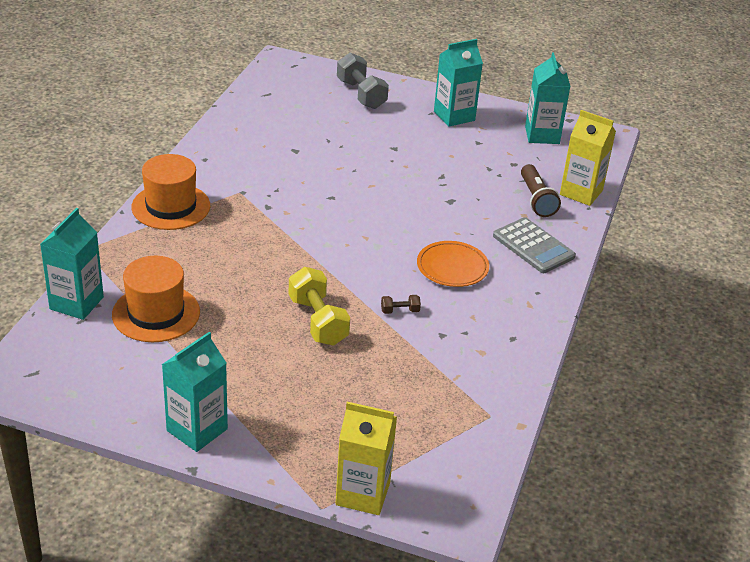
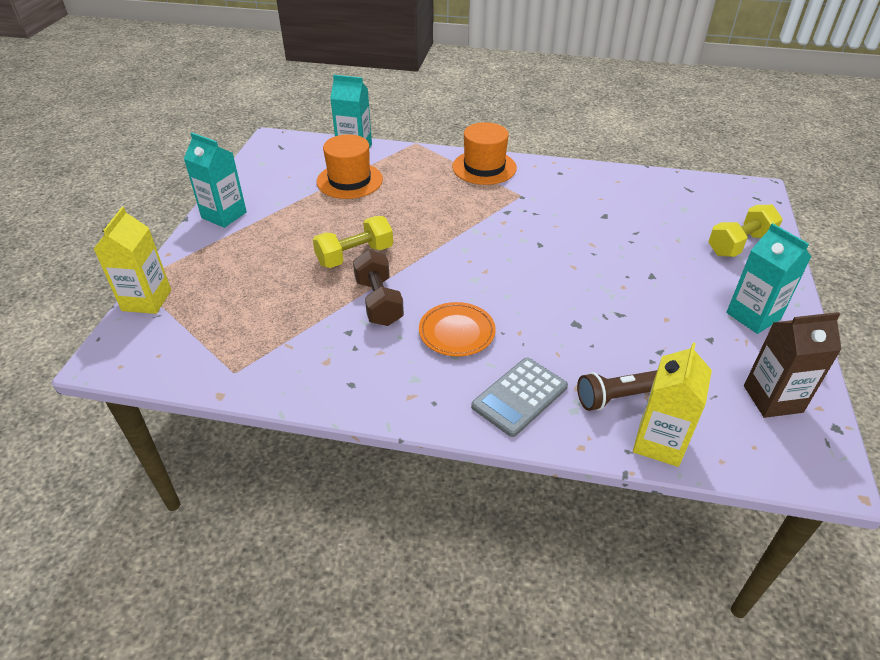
camera: 85 degrees right, 5 degrees up
(361, 94) = (739, 244): grey dumbbell -> yellow dumbbell
(400, 311) = (378, 302): brown dumbbell -> brown dumbbell, size x2.21
(542, 135) = (772, 399): turquoise carton -> brown carton

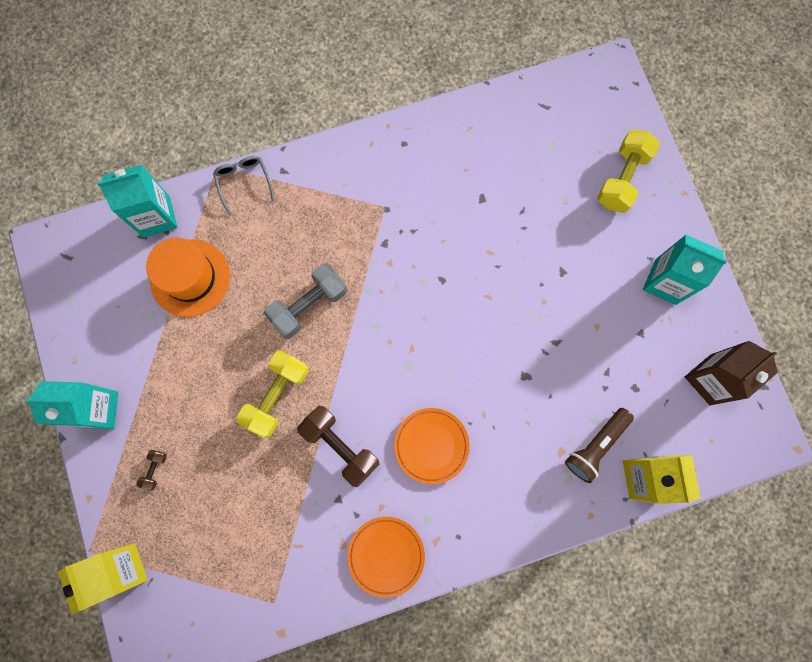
camera: 30 degrees left, 35 degrees up
(228, 258) = (154, 469): none -> brown dumbbell
(357, 385) = (386, 555): none -> orange plate
(422, 221) = (308, 305): none -> grey dumbbell
(427, 154) = (244, 183): none -> grey glasses
(484, 167) = (320, 176): orange hat -> none
(519, 397) = (521, 490): grey calculator -> none

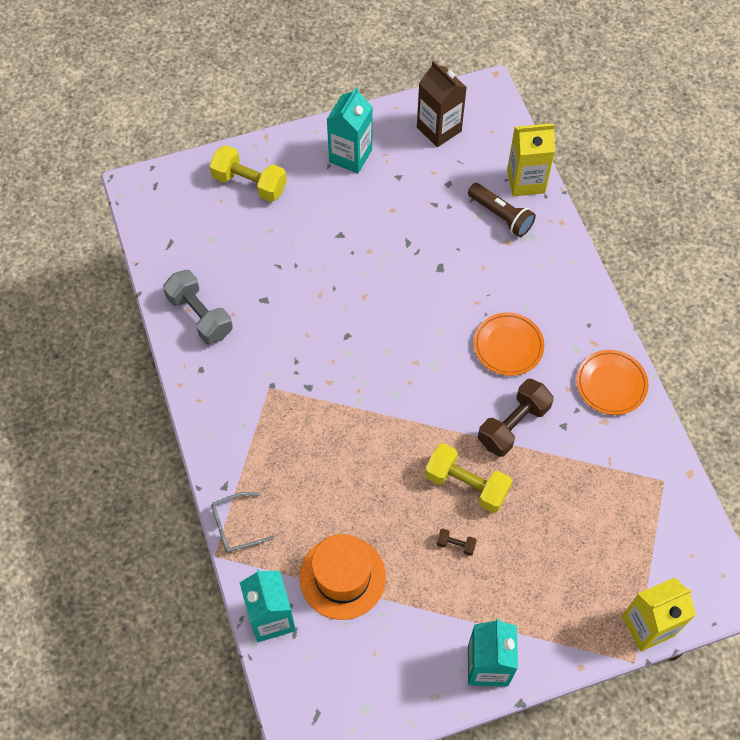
camera: 90 degrees left, 15 degrees down
(154, 469) = (547, 601): brown dumbbell -> brown dumbbell (456, 544)
(308, 305) = (373, 457): grey dumbbell -> grey dumbbell (200, 315)

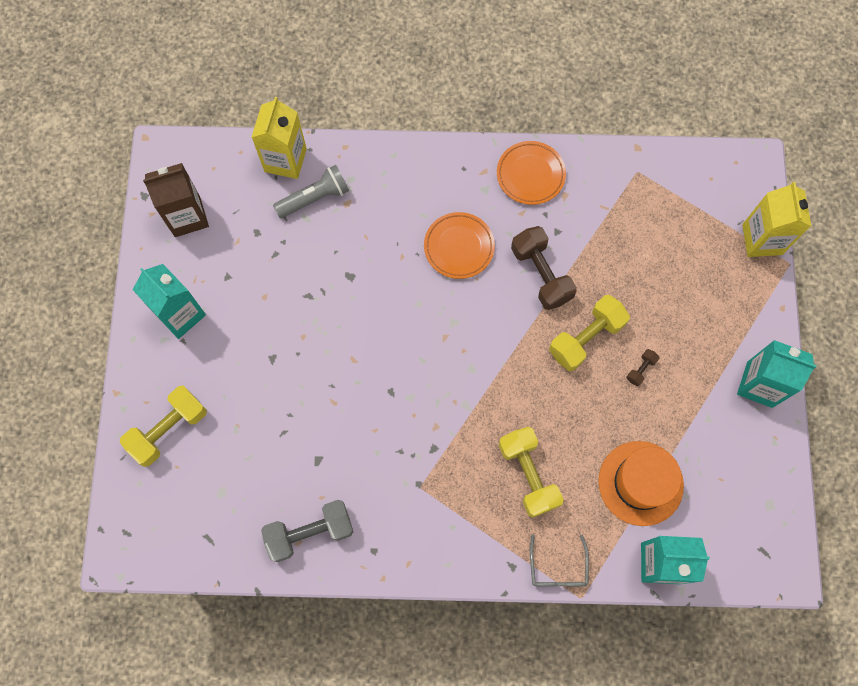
camera: 70 degrees left, 10 degrees up
(314, 474) = (528, 474): none -> yellow dumbbell
(501, 216) = (315, 198): brown flashlight -> grey flashlight

